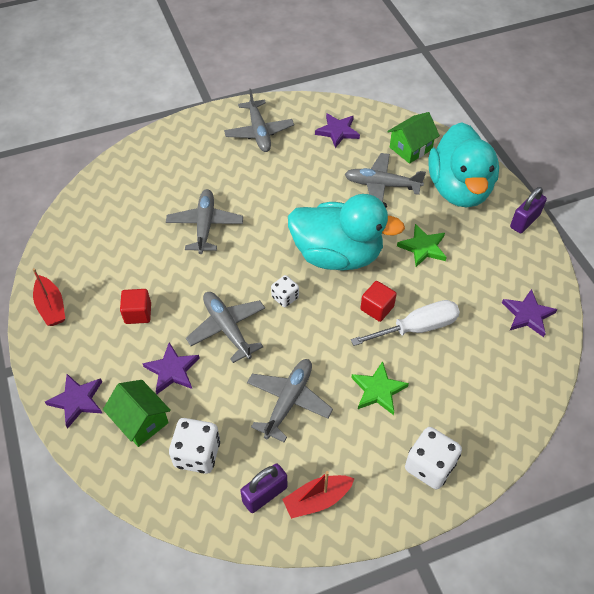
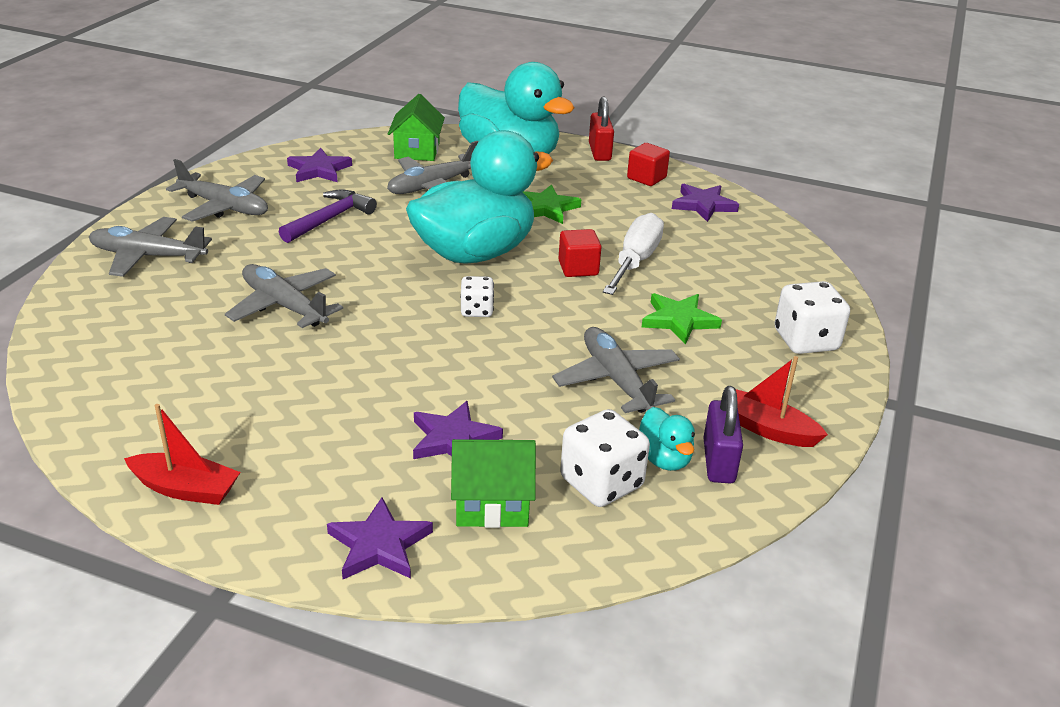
camera: 50 degrees left, 20 degrees down
(138, 313) = (325, 421): red cube -> red cube (646, 178)
(227, 328) = (456, 368): grey plane -> grey plane (148, 256)
(242, 468) = (663, 459): none -> turquoise duck
(297, 176) = (329, 219): none -> purple hammer
(317, 499) = (767, 429): red boat -> red boat turned 105 degrees clockwise
(524, 221) = (599, 152): purple padlock -> red padlock

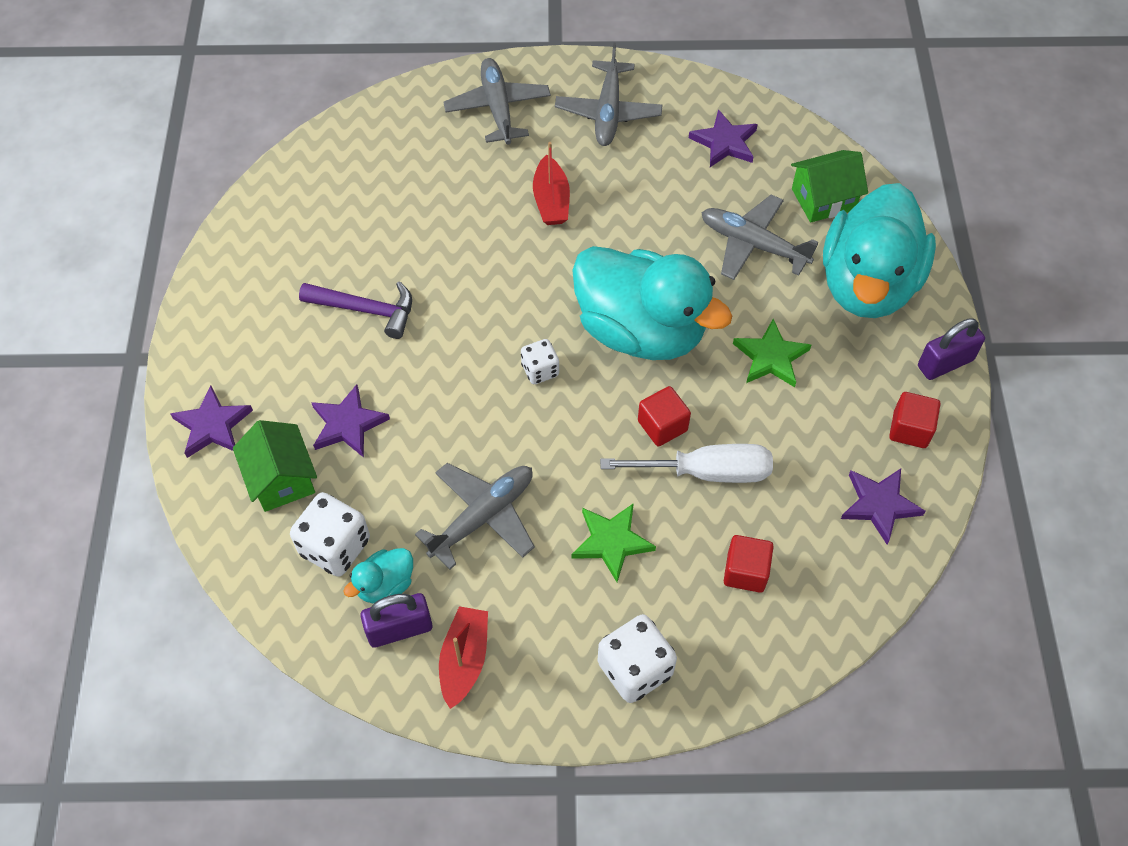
camera: 70 degrees right, 25 degrees up
(186, 489) = (227, 288): red boat -> red boat (551, 200)
(284, 306) = (474, 232): grey plane -> none
(329, 219) = (634, 195): purple hammer -> purple hammer (366, 310)
(599, 152) = (945, 363): red padlock -> purple padlock
(735, 269) = (745, 572): none -> red cube

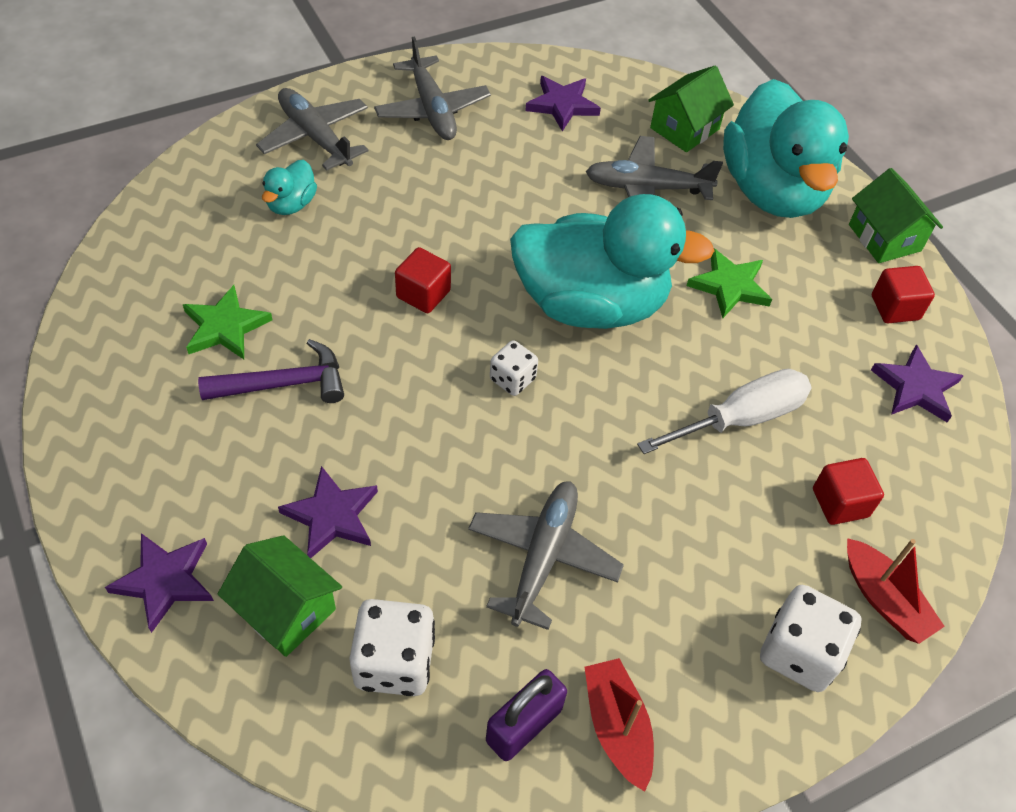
camera: 30 degrees left, 5 degrees down
(385, 585) = (478, 681): turquoise duck -> turquoise duck (291, 204)
(551, 200) = (424, 208): red boat -> red boat (884, 599)
(612, 542) = (693, 527): green star -> green star (225, 327)
(662, 426) = (669, 389): red cube -> red cube (423, 294)
(945, 363) = (884, 238): purple padlock -> green house

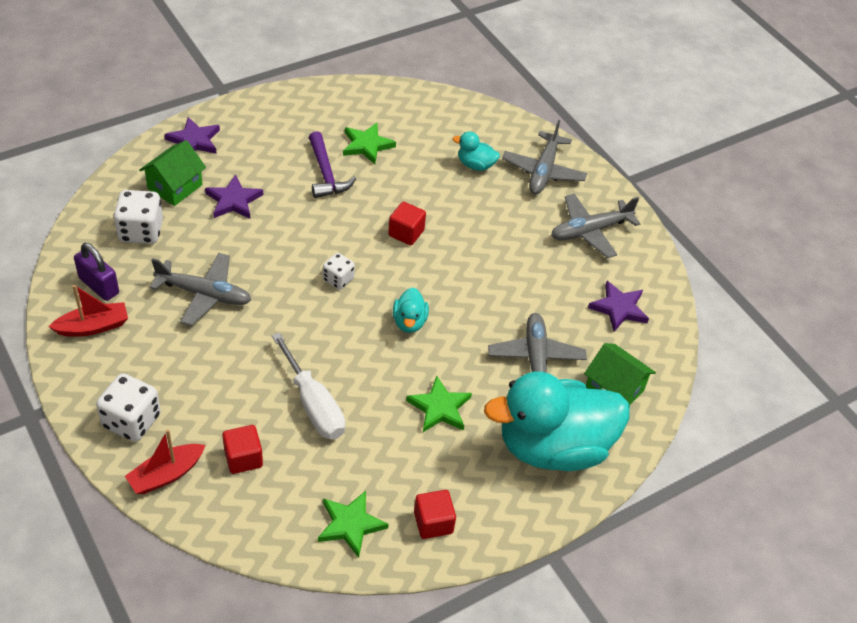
camera: 85 degrees right, 5 degrees down
(315, 137) = (543, 171): grey plane -> grey plane turned 150 degrees clockwise
(591, 304) = (409, 322): turquoise duck -> turquoise duck, size x0.41
(884, 238) = (513, 527): green house -> none
(915, 387) = (350, 524): purple star -> green star

